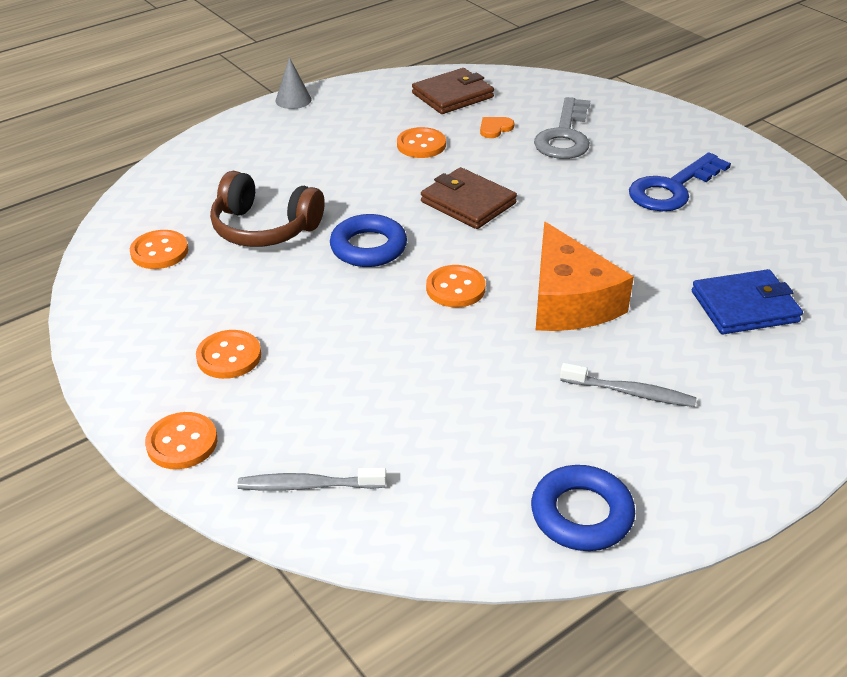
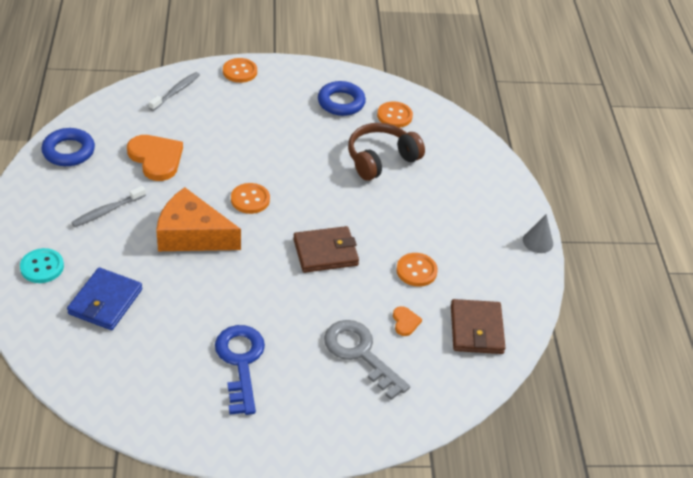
camera: 120 degrees right, 5 degrees up
(229, 356) = (281, 104): orange button -> none
(368, 247) = (322, 188): blue ring -> blue ring (341, 102)
(483, 410) = (156, 158): none -> orange heart
(783, 387) = (42, 267): none -> turquoise button

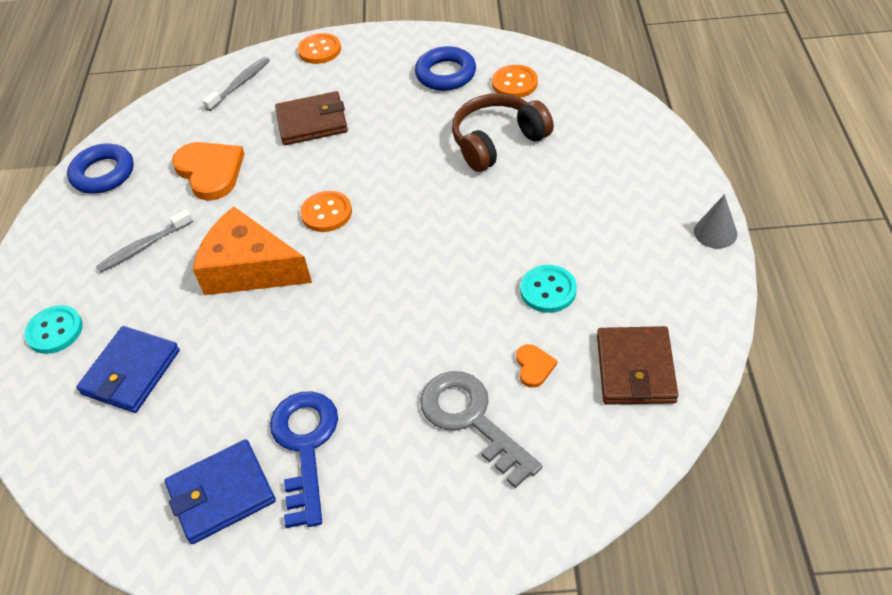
camera: 10 degrees right, 5 degrees up
(180, 389) = (221, 493): none -> blue wallet
(325, 252) = (424, 275): brown wallet -> brown wallet (312, 122)
(416, 271) = (548, 290): orange button -> turquoise button

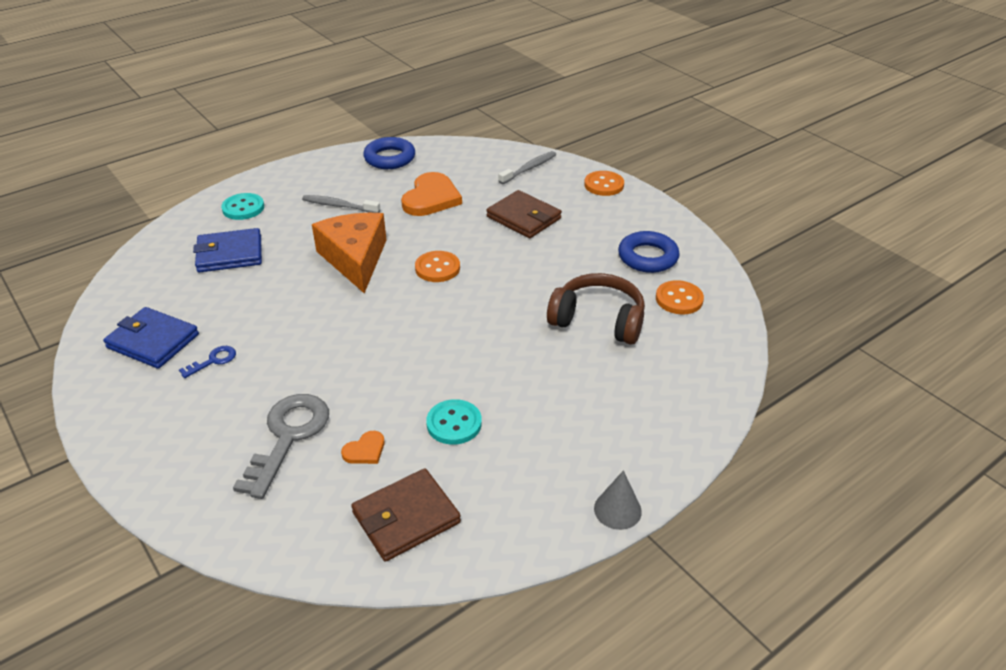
camera: 50 degrees right, 10 degrees down
(240, 84) = (529, 168): grey toothbrush -> grey toothbrush turned 45 degrees counterclockwise
(305, 446) = (213, 360): blue key -> blue key, size x0.47

